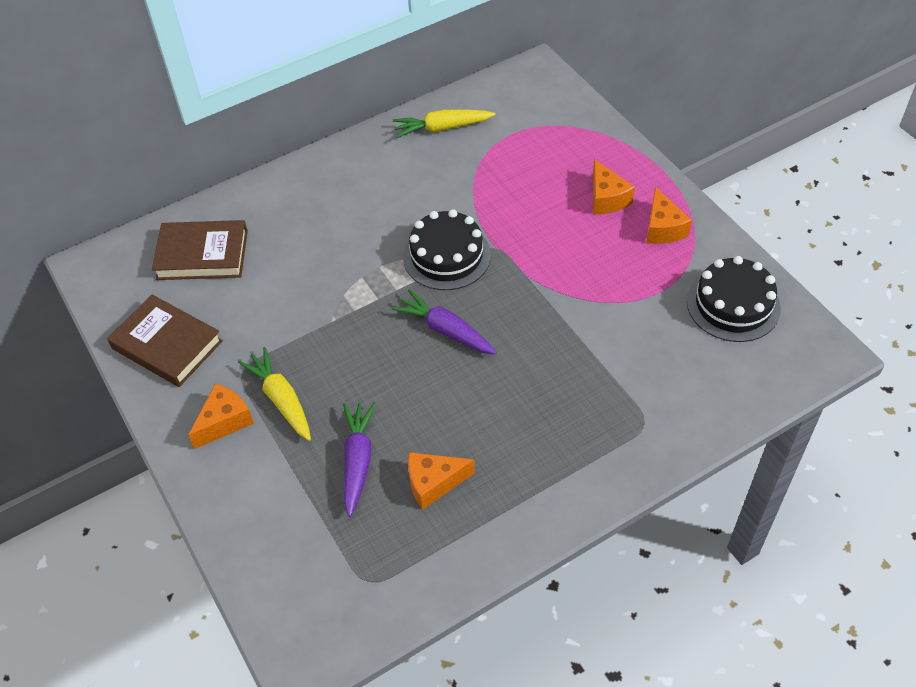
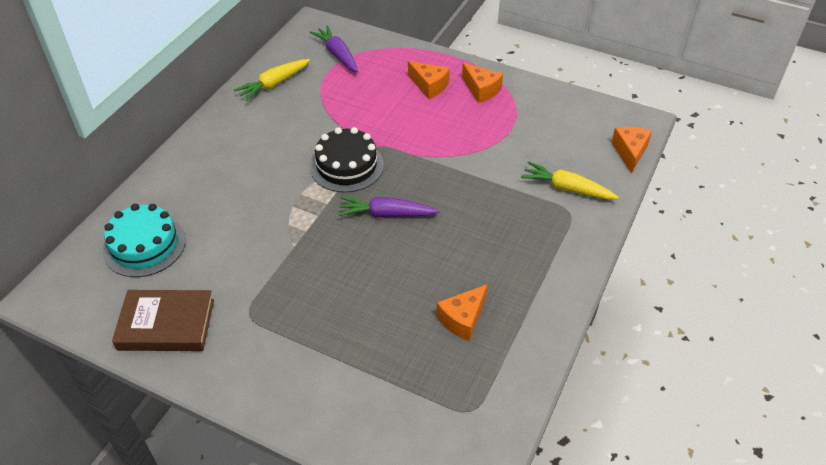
camera: 35 degrees left, 5 degrees down
(202, 255) = (144, 245): brown book -> turquoise cake
(224, 421) = (263, 357): orange cheese -> orange cheese (630, 152)
(281, 399) = (298, 319): yellow carrot -> yellow carrot (567, 188)
(357, 461) = (394, 332): purple carrot -> purple carrot (337, 55)
(733, 305) = (563, 117): black cake -> none

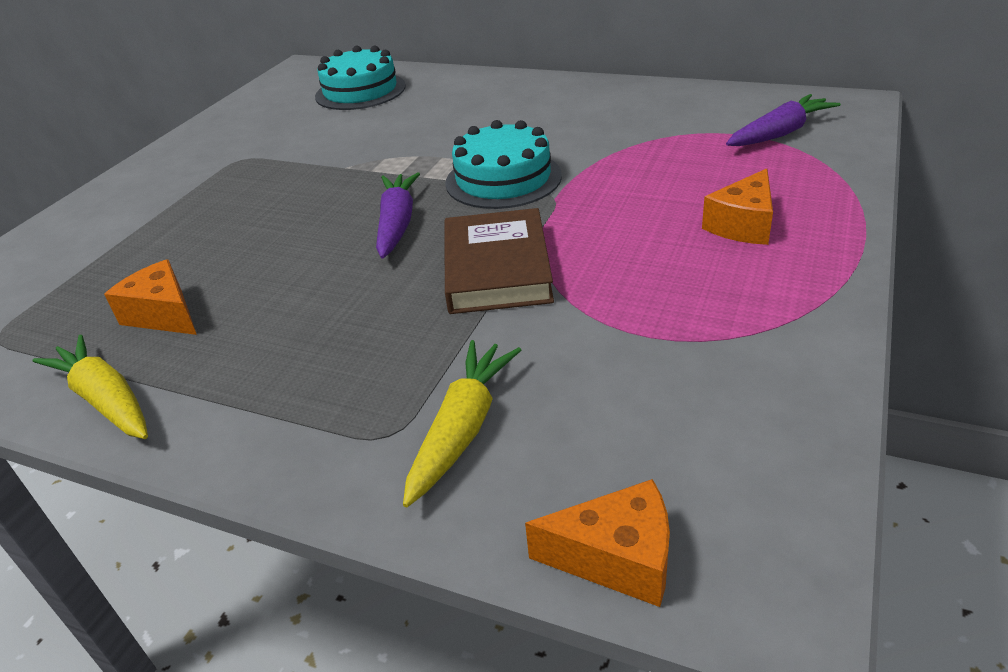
camera: 90 degrees right, 10 degrees down
(166, 324) = (244, 122): brown book -> brown book (497, 269)
(274, 84) = (673, 103): yellow carrot -> yellow carrot (106, 400)
(346, 166) = (503, 179): black cake -> turquoise cake
(481, 90) = (764, 285): orange cheese -> none

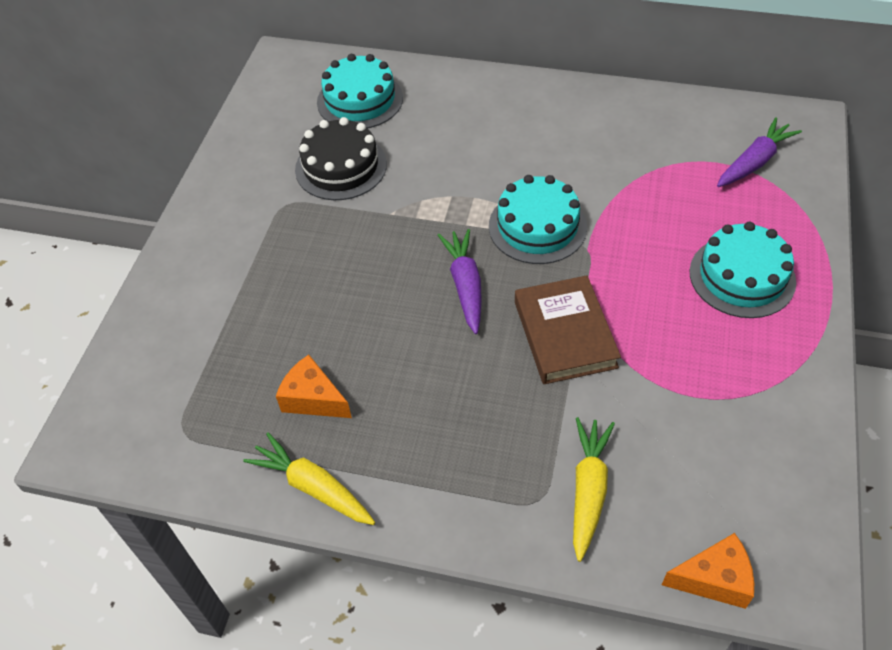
camera: 10 degrees left, 15 degrees up
(314, 134) = (341, 167): none -> black cake
(743, 225) = (742, 276): orange cheese -> turquoise cake

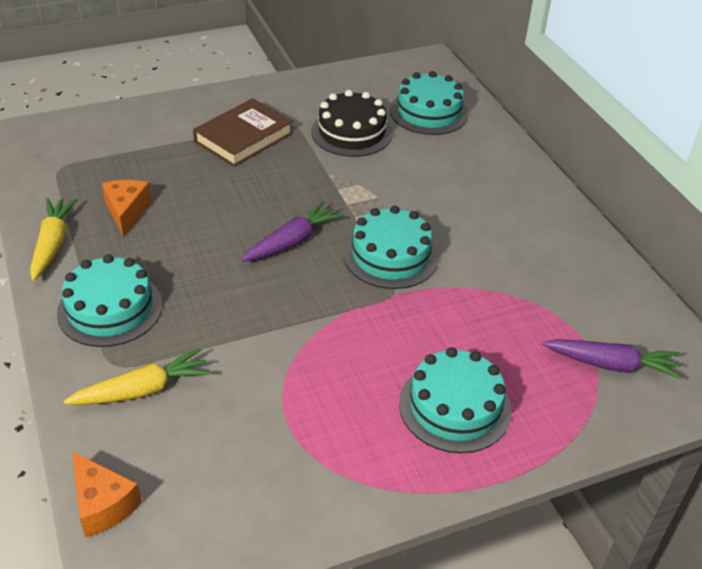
camera: 50 degrees right, 10 degrees down
(455, 473) = (110, 308): none -> turquoise cake
(565, 334) = (289, 316): brown book -> brown book (243, 137)

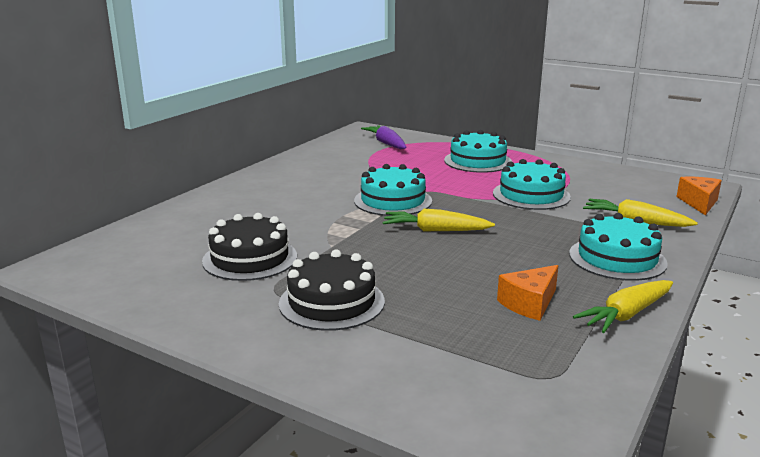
camera: 125 degrees left, 20 degrees down
(243, 137) = (332, 302): brown book -> black cake
(292, 241) = (435, 230): purple carrot -> yellow carrot
(428, 112) = (169, 240): turquoise cake -> turquoise cake (531, 195)

